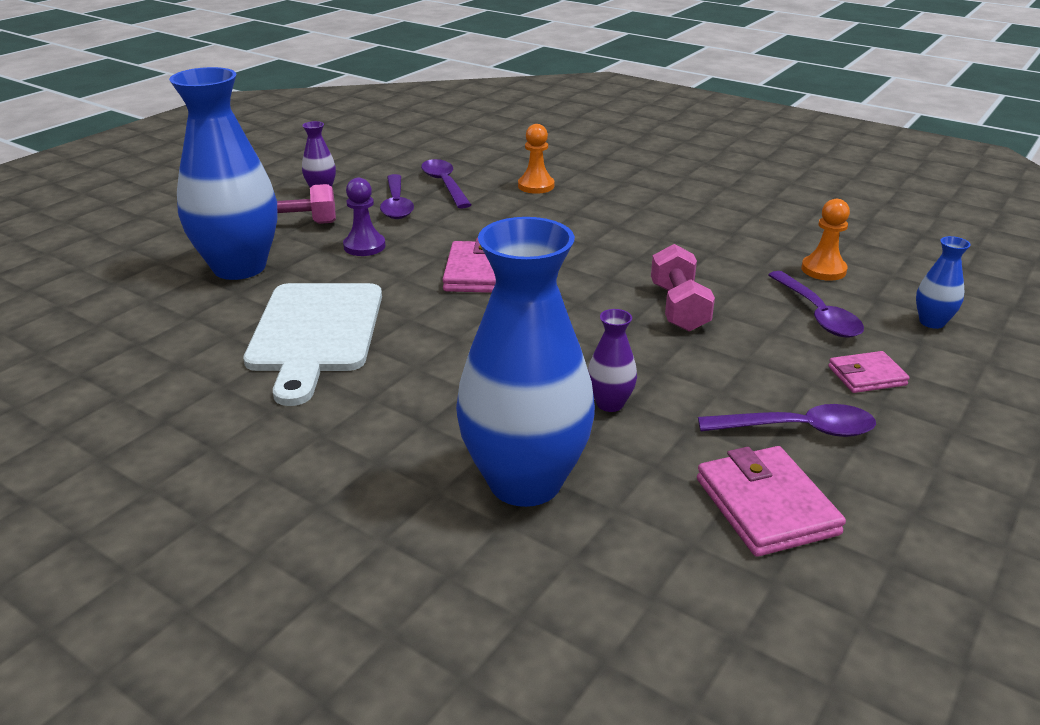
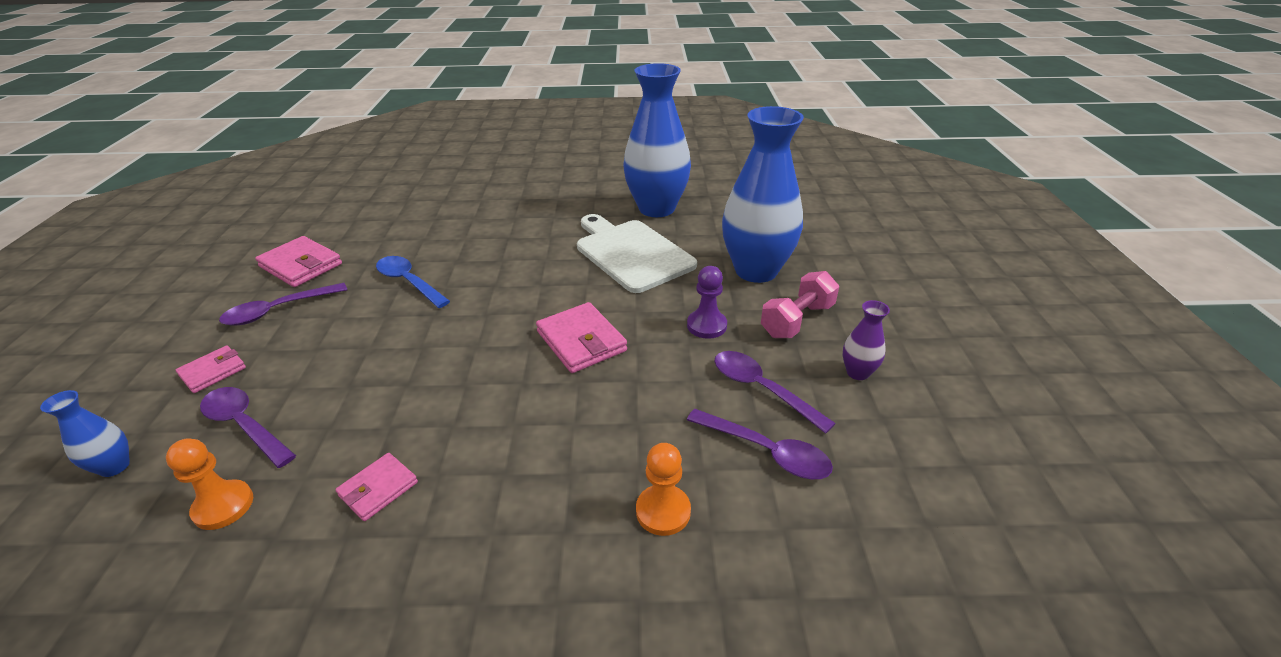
camera: 145 degrees right, 5 degrees up
(525, 482) = (434, 234): blue vase -> blue vase (656, 208)
(610, 403) = (409, 282): purple vase -> blue spoon
(678, 307) = (385, 377): pink dumbbell -> none
(706, 244) = (378, 489): none -> pink wallet

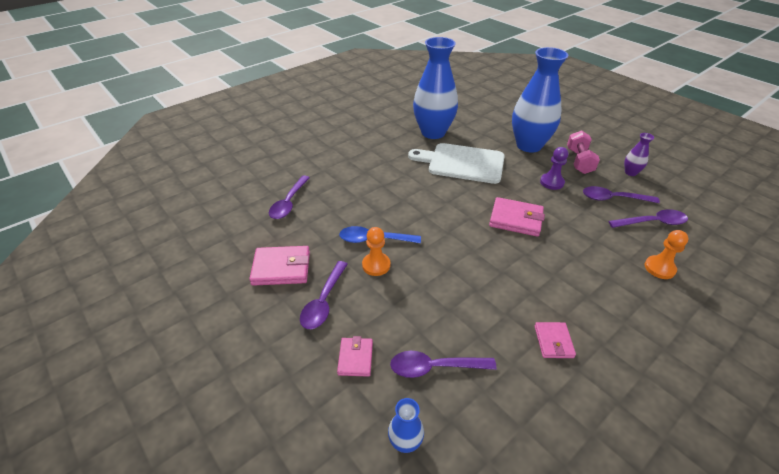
camera: 40 degrees left, 5 degrees up
(223, 506) = (502, 406): orange pawn -> orange pawn (376, 265)
(402, 215) = (289, 203): none -> purple spoon

